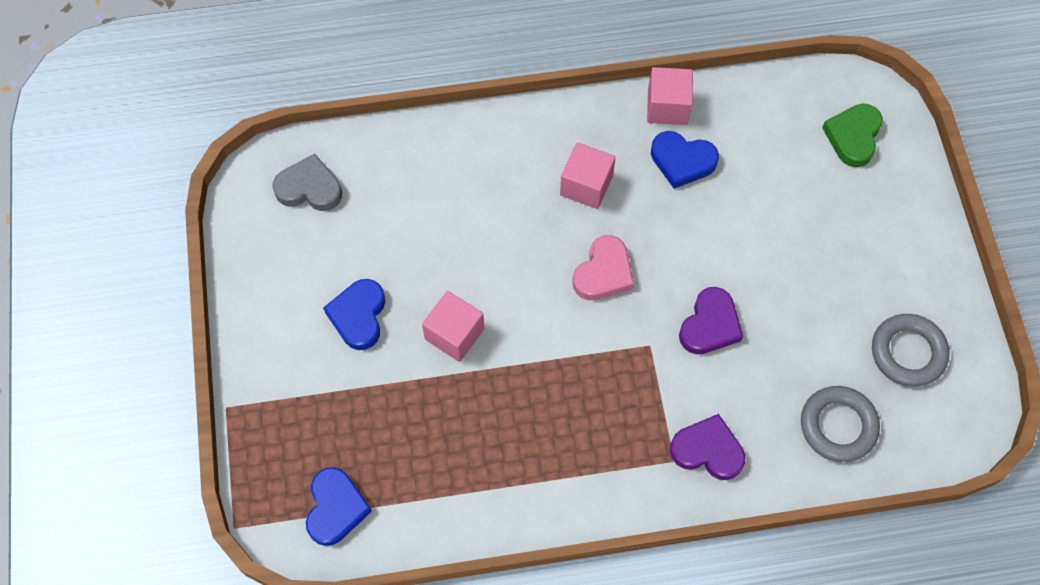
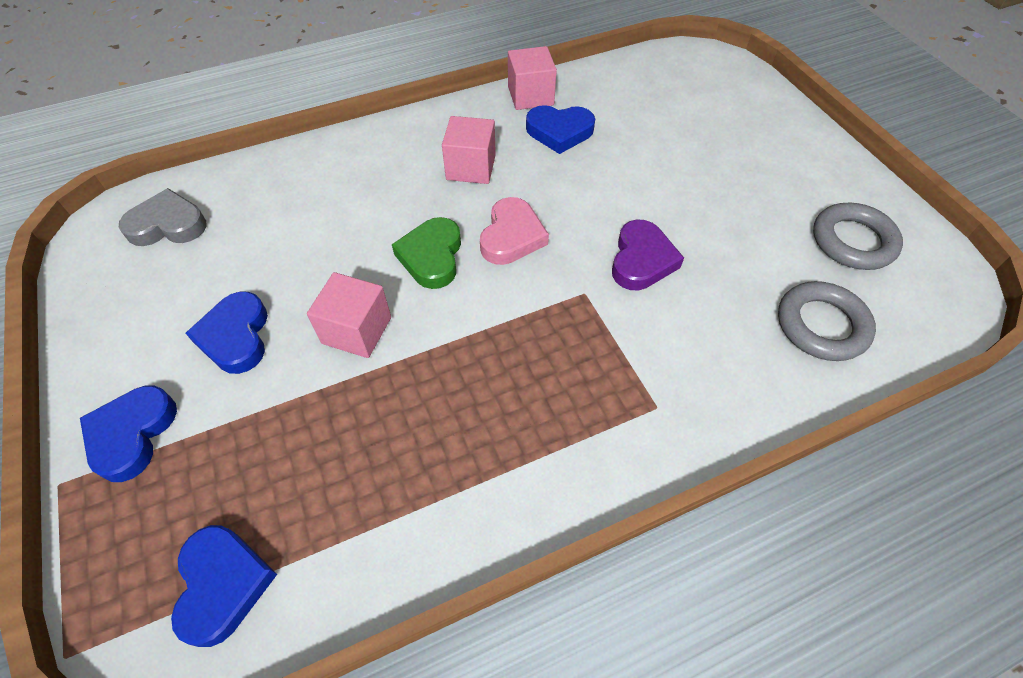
camera: 15 degrees left, 10 degrees down
(277, 381) = (132, 434): none -> blue heart
(707, 450) = (691, 386): purple heart -> none
(853, 137) = (708, 87): green heart -> green heart (431, 256)

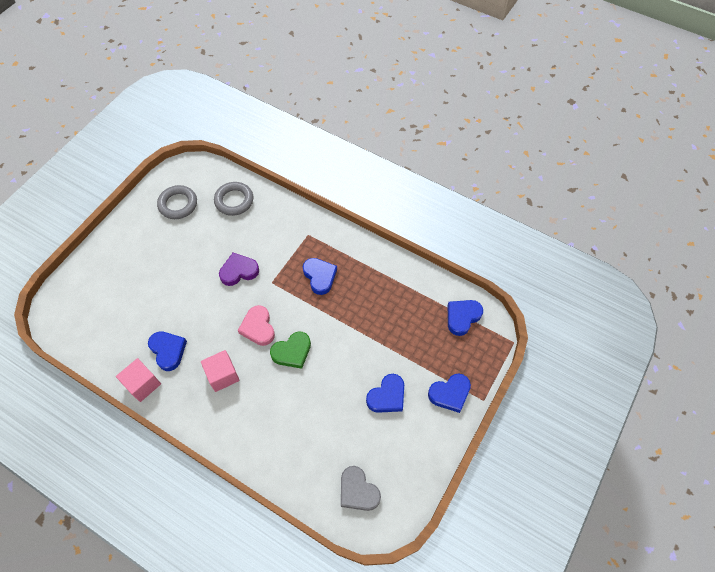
camera: 125 degrees left, 5 degrees up
(357, 330) = (349, 352): pink cube -> none
(512, 236) = (258, 327): pink heart -> pink heart turned 90 degrees counterclockwise
(540, 371) = (320, 276): none -> blue heart

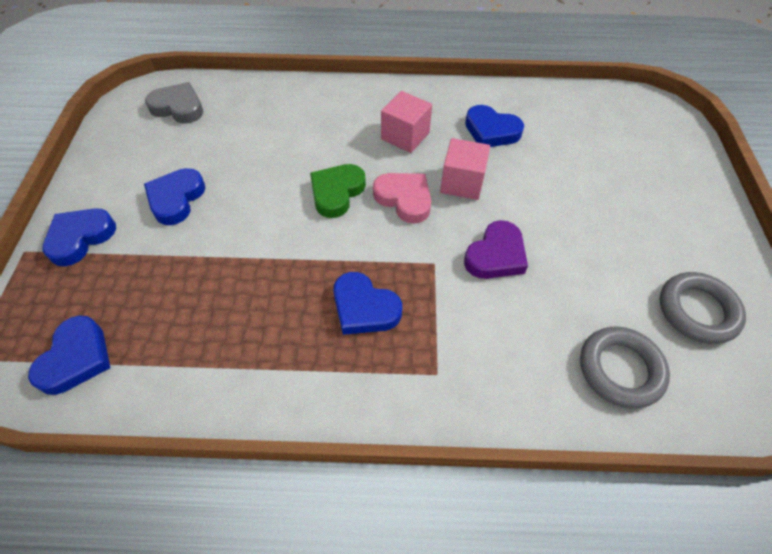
camera: 150 degrees right, 5 degrees down
(143, 384) = (485, 95): pink cube -> pink cube (462, 183)

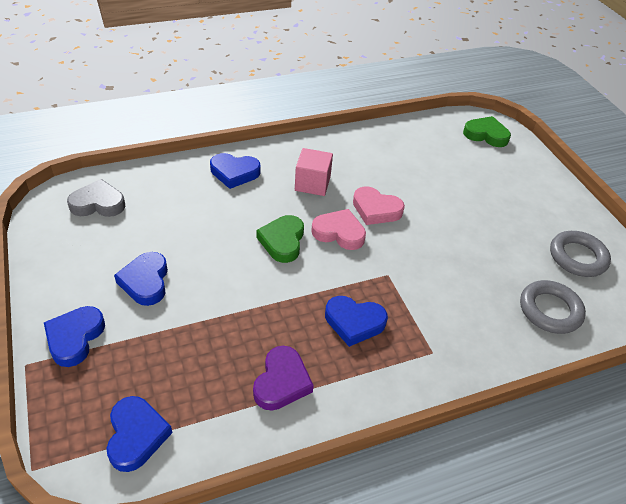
camera: 25 degrees left, 10 degrees down
(462, 183) = (376, 209): pink cube -> pink heart
(491, 131) = (376, 165): blue heart -> blue heart (234, 173)
(496, 255) = (429, 256): purple heart -> purple heart (282, 382)
(650, 124) = (486, 135): none -> green heart

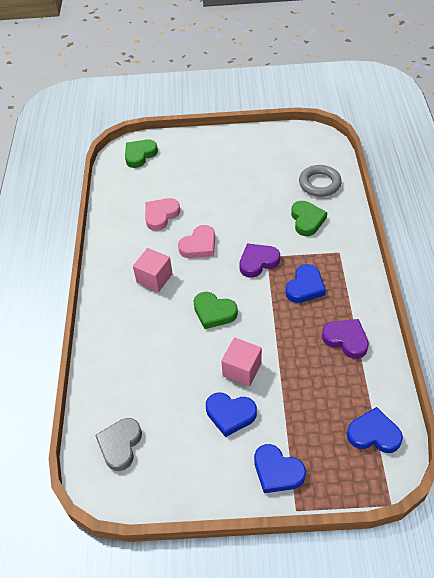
camera: 65 degrees left, 5 degrees up
(208, 281) = (242, 369): none -> pink cube
(234, 173) = (119, 330): blue heart -> none
(339, 233) = (216, 274): pink heart -> pink heart (161, 215)
(375, 267) = (258, 262): none -> purple heart
(472, 306) = (307, 220): none -> green heart
(577, 257) = (280, 154): grey ring -> none

